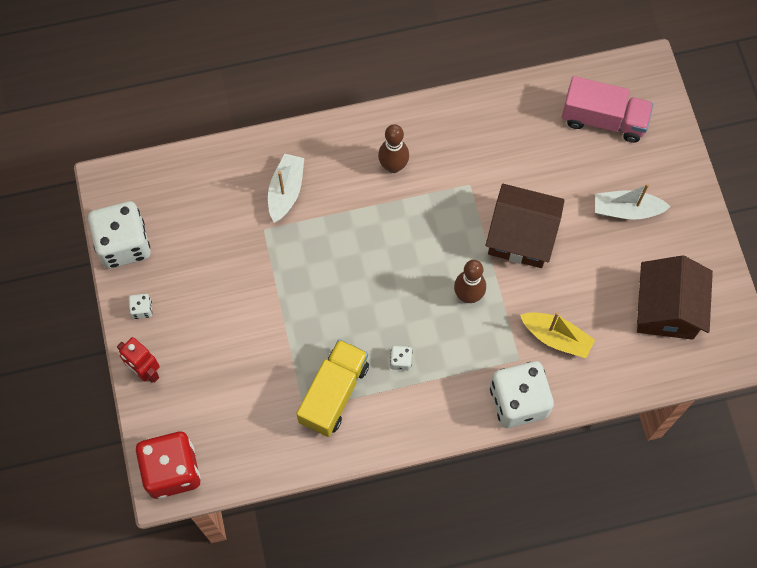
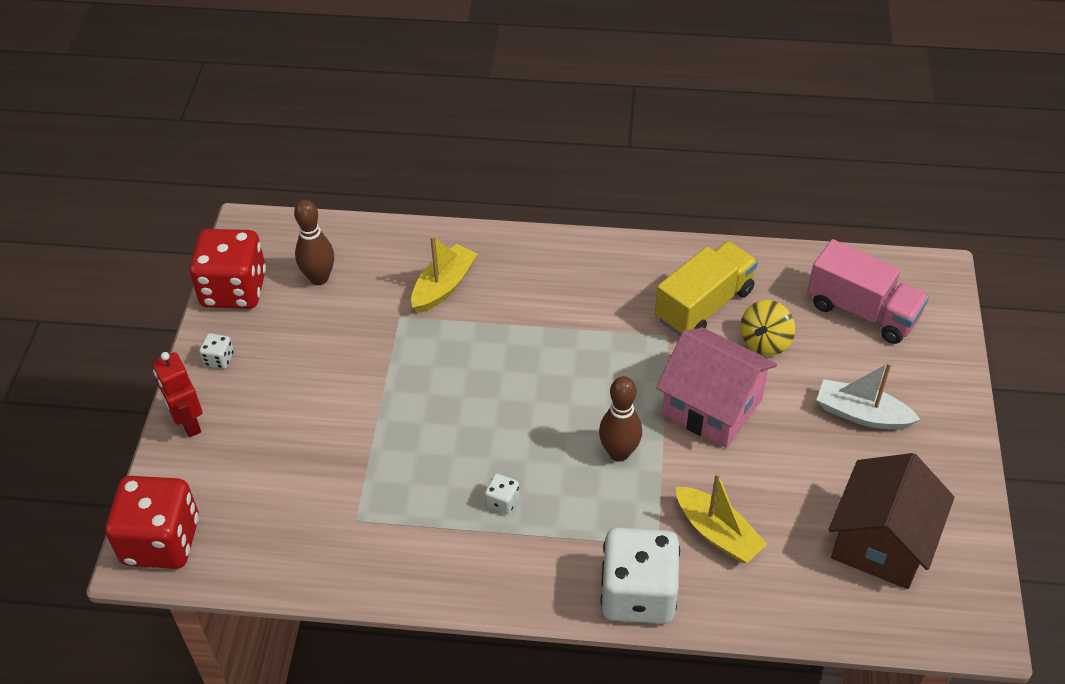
camera: 20 degrees right, 20 degrees down
(124, 244) = (234, 290): white dice -> red dice
(286, 191) = (443, 286): white boat -> yellow boat
(334, 393) = (402, 514): yellow truck -> yellow truck (704, 305)
(393, 166) = (581, 293): brown bowling pin -> brown bowling pin (319, 278)
(521, 236) = (712, 407): brown house -> pink house
(541, 168) = (765, 342): none -> yellow spinning top

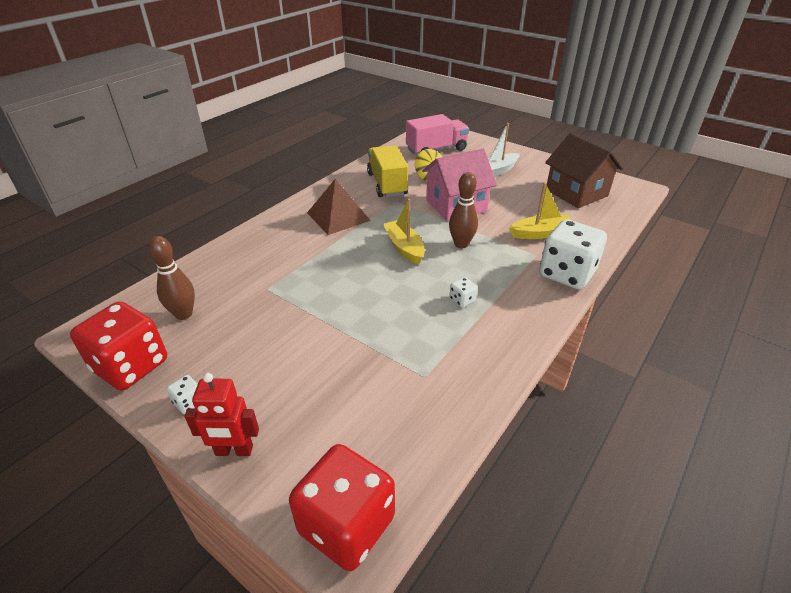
camera: 60 degrees left, 10 degrees down
(443, 286) = (265, 261): yellow boat -> yellow boat (404, 248)
(582, 298) = (338, 216): none -> brown pyramid

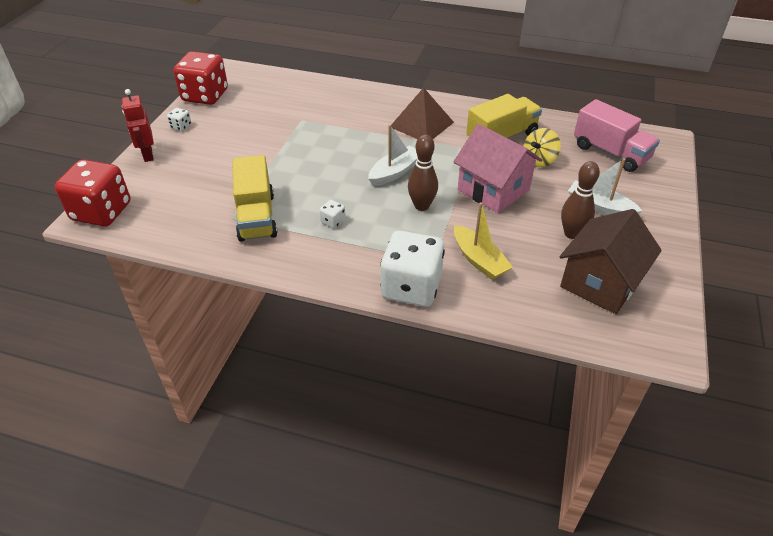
camera: 70 degrees right, 5 degrees up
(184, 314) = (259, 96): brown bowling pin -> brown bowling pin (572, 233)
(404, 248) = (394, 172): yellow boat -> white boat
(430, 354) = (256, 216): none -> yellow truck

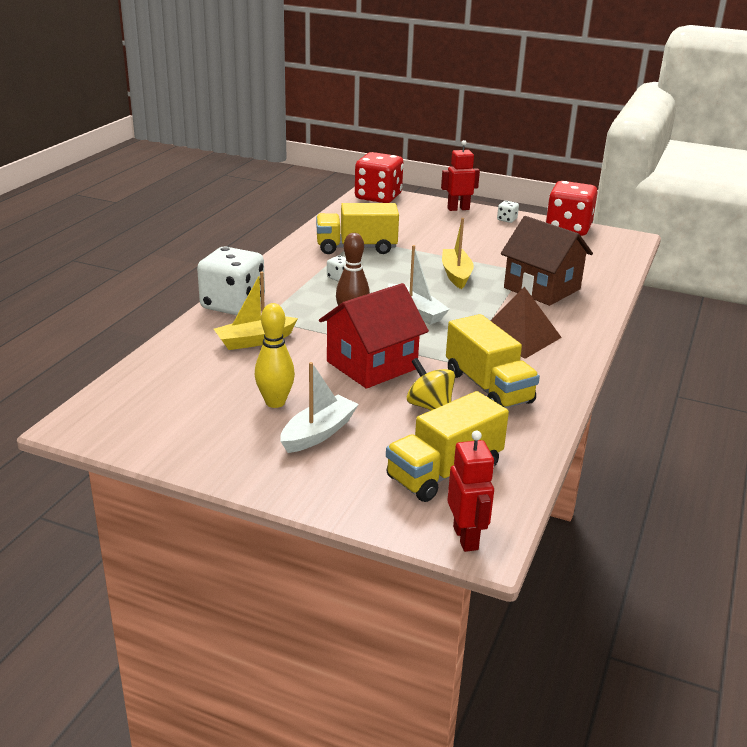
camera: 95 degrees right, 15 degrees down
(315, 153) = (456, 275): none -> yellow boat
(493, 190) = (371, 365): pink house -> red house
(572, 233) = (275, 402): brown bowling pin -> yellow bowling pin
(600, 282) = (188, 404): brown house -> brown house (542, 288)
(610, 153) = (444, 472): pink truck -> yellow truck
(666, 144) = (466, 538): none -> red robot

